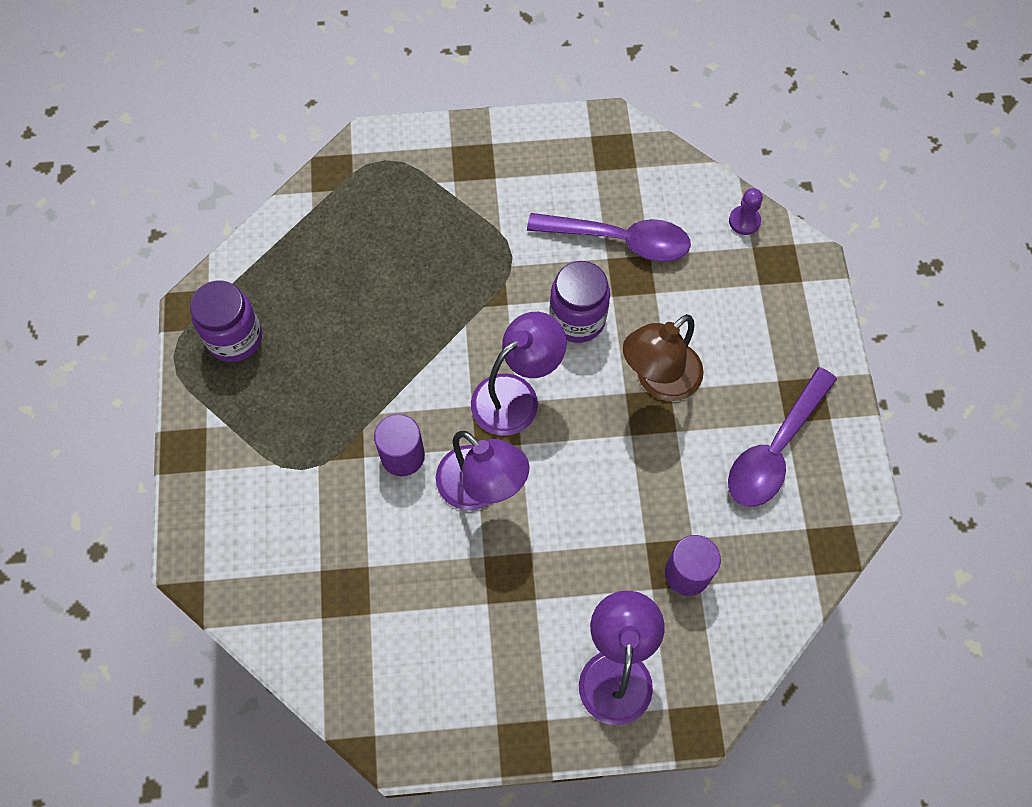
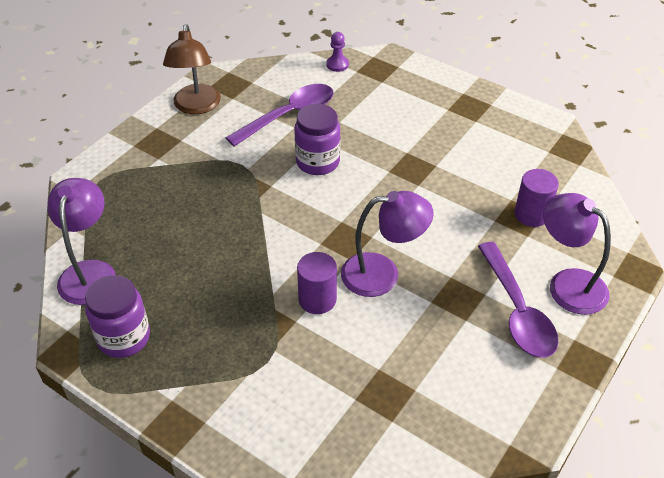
camera: 50 degrees left, 20 degrees down
(516, 395) = (337, 219): purple lamp -> purple lamp (89, 272)
(658, 380) = (396, 153): brown lamp -> brown lamp (196, 106)
(775, 449) = (488, 135): purple spoon -> purple spoon (517, 311)

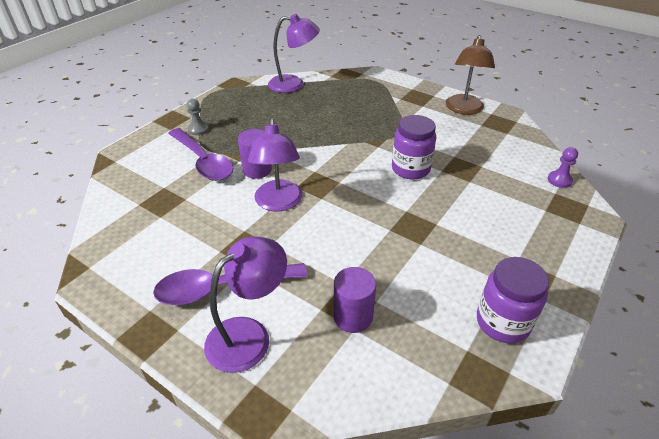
camera: 90 degrees right, 5 degrees down
(124, 338) = (240, 99): purple jar -> purple jar (502, 322)
(196, 106) = (464, 109): brown lamp -> brown lamp turned 75 degrees counterclockwise
(211, 382) = (198, 129): none -> grey pawn
(289, 115) = (469, 153): purple spoon -> purple spoon (203, 162)

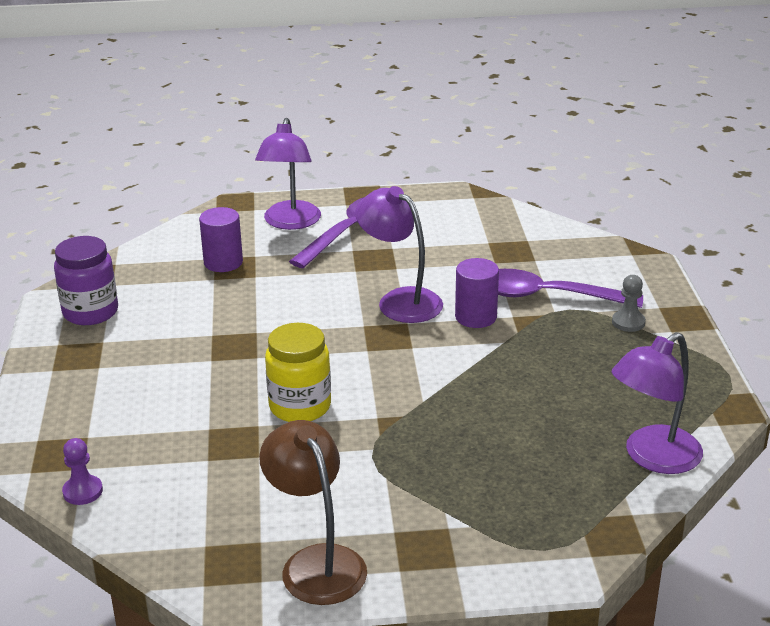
camera: 140 degrees right, 10 degrees down
(410, 169) = (300, 406): purple jar -> yellow jar

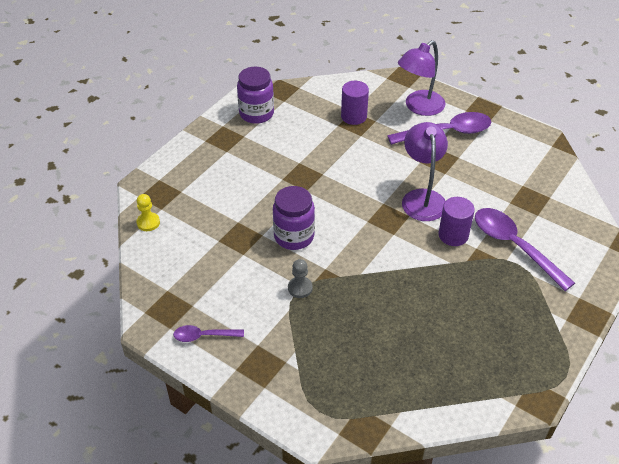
camera: 40 degrees right, 15 degrees up
(83, 491) = (148, 222): purple pawn -> yellow pawn
(300, 406) = (294, 236): yellow jar -> purple jar
(316, 562) = (203, 336): brown lamp -> purple spoon
(628, 322) = (544, 296): grey pawn -> grey pawn (300, 288)
(652, 457) = (446, 398): purple lamp -> none

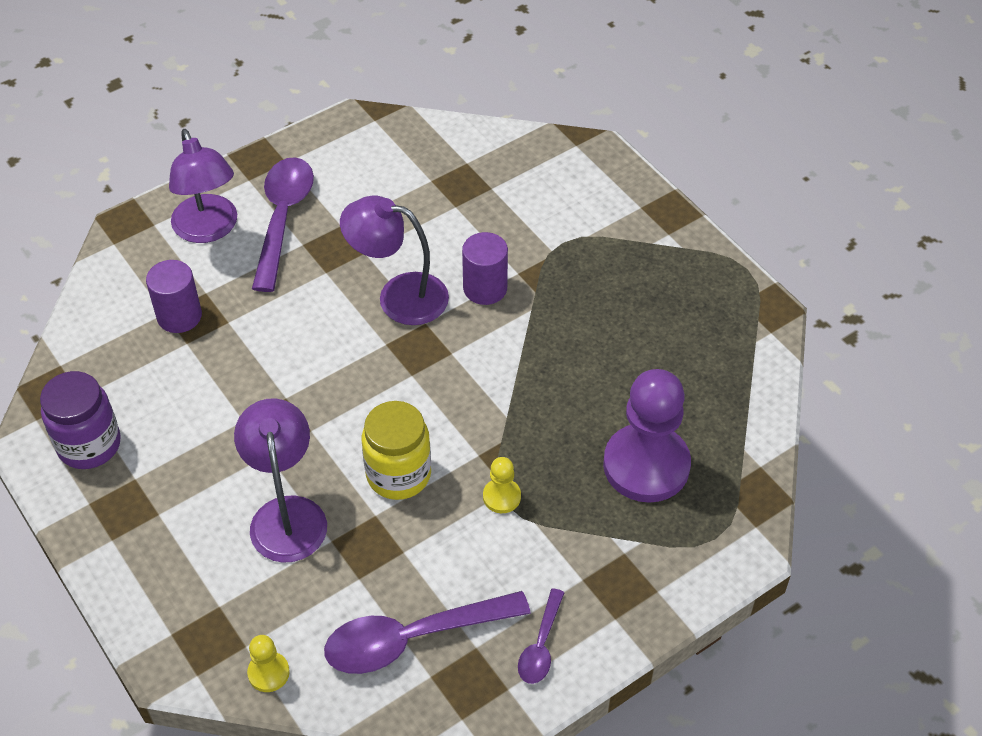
camera: 70 degrees left, 5 degrees up
(247, 198) = (287, 514): none -> purple lamp
(294, 236) = (398, 474): purple jar -> yellow jar
(300, 288) = (501, 497): grey pawn -> yellow pawn
(358, 356) = (646, 465): none -> purple pawn
(514, 246) = (533, 233): purple spoon -> purple spoon (412, 638)

